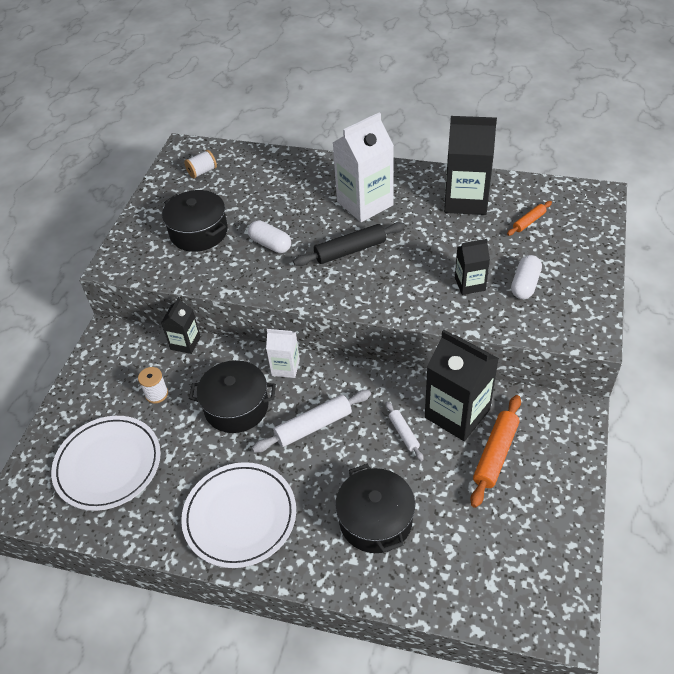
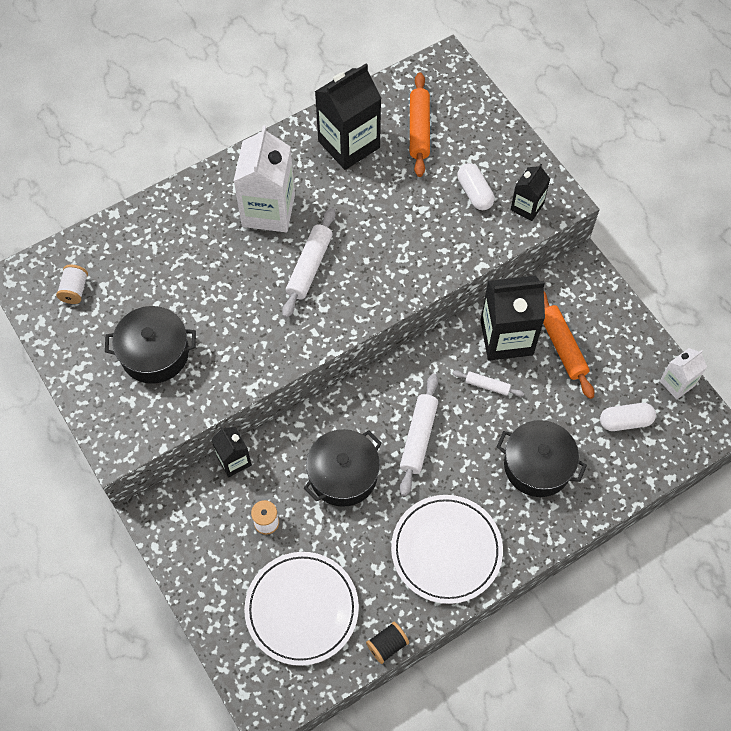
camera: 50 degrees left, 15 degrees up
(125, 540) = (387, 645): none -> black spool
(270, 244) = (235, 314): white capsule -> white capsule (625, 421)
(285, 367) = (342, 409): white carton -> white carton (677, 383)
(350, 251) = (310, 267): black rolling pin -> white rolling pin
(470, 284) = (435, 224): black carton -> black carton (527, 207)
(529, 222) = (419, 129): orange rolling pin -> orange rolling pin, size x1.76

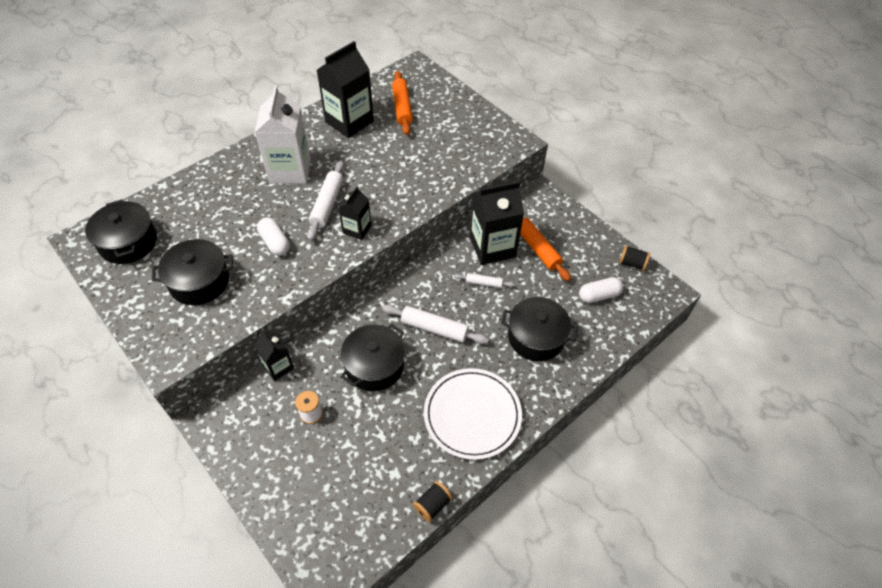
camera: 10 degrees left, 10 degrees down
(75, 290) = (128, 242): white spool -> black pot
(302, 609) = (350, 484): white plate -> none
(419, 437) = (434, 328): white rolling pin -> white rolling pin turned 75 degrees counterclockwise
(474, 193) = (451, 143): white capsule -> white capsule (275, 243)
(527, 207) = (493, 147): black carton -> black carton (357, 229)
(677, 383) = (632, 263): white carton -> black spool

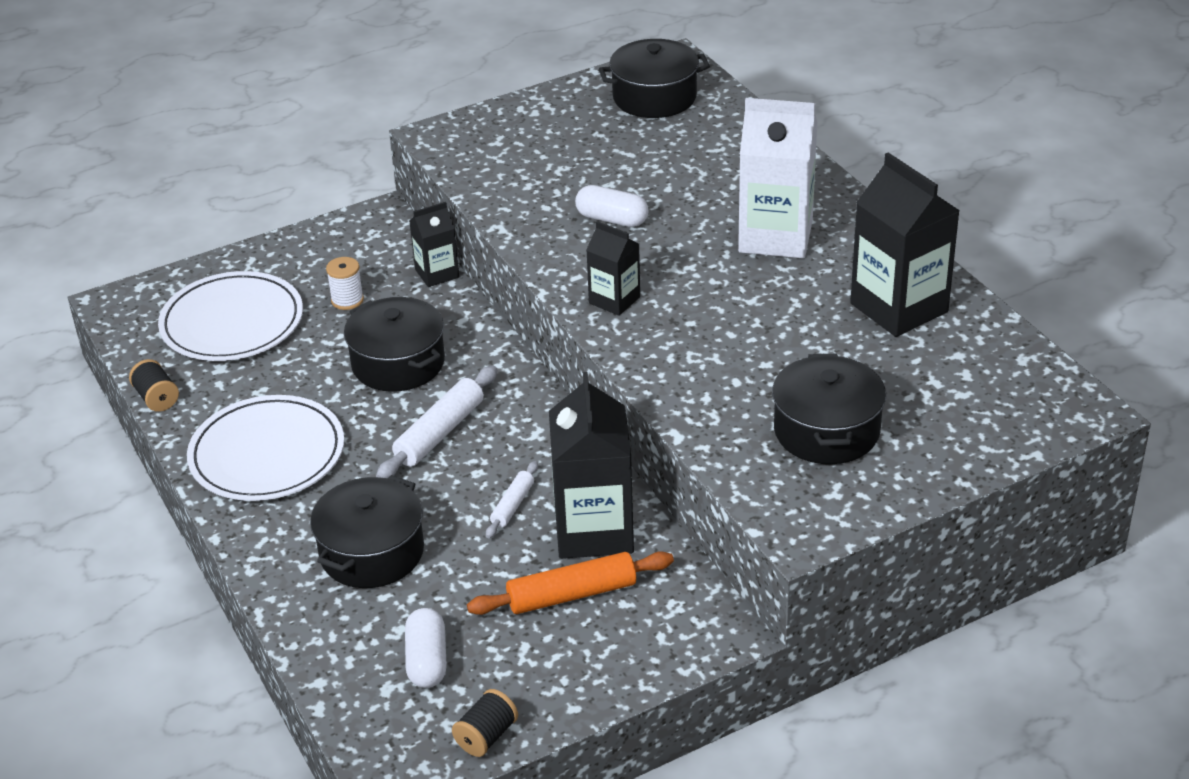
camera: 105 degrees right, 15 degrees down
(199, 282) = (559, 155): black pot -> black pot (826, 431)
(275, 243) = (612, 219): white capsule -> white capsule turned 45 degrees clockwise
(327, 205) = (681, 272): white rolling pin -> none
(342, 483) = (232, 322): none -> white plate
(402, 107) = (936, 378): orange rolling pin -> none

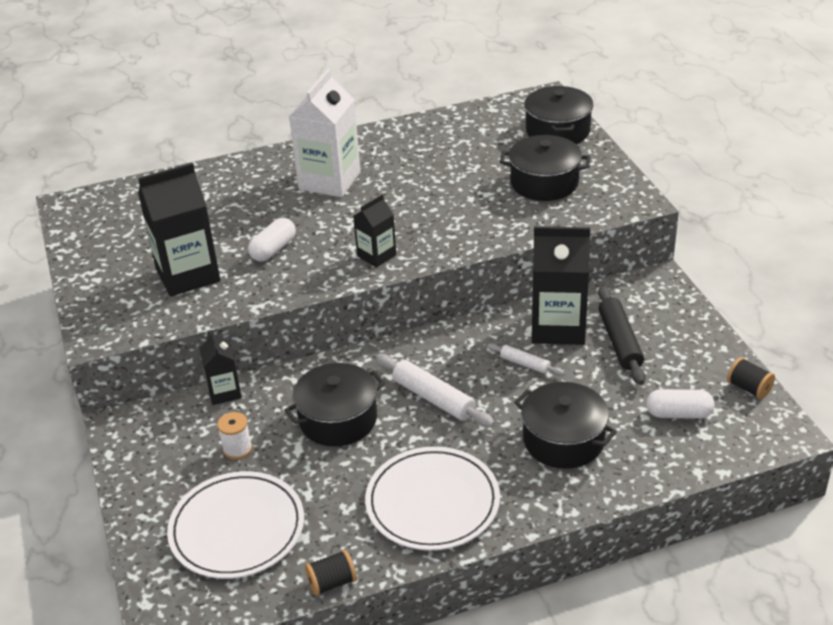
camera: 80 degrees left, 0 degrees up
(572, 595) = (620, 341): orange rolling pin -> black rolling pin
(654, 97) = (115, 217): black pot -> black pot (557, 131)
(899, 307) = (428, 143): black carton -> black carton (188, 275)

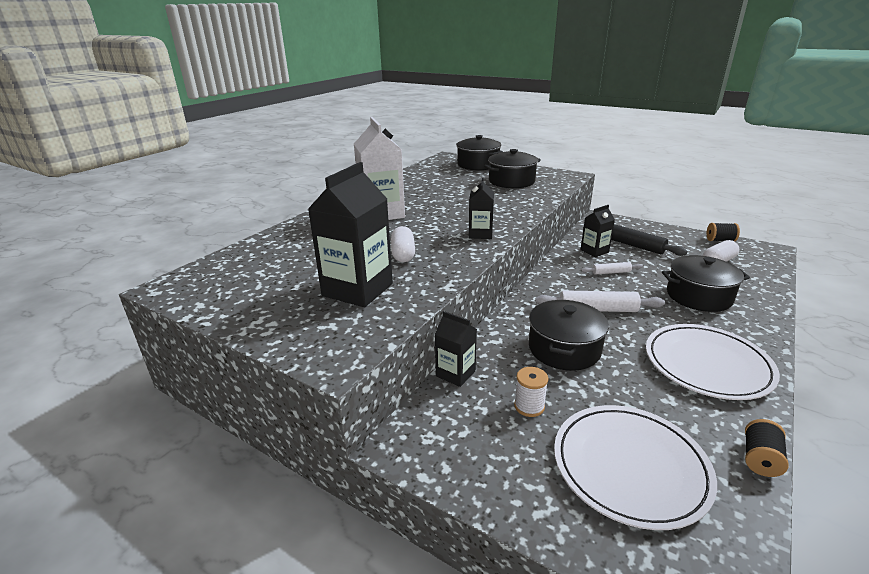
camera: 40 degrees left, 10 degrees down
(558, 327) = (594, 251): black carton -> black carton, size x0.54

